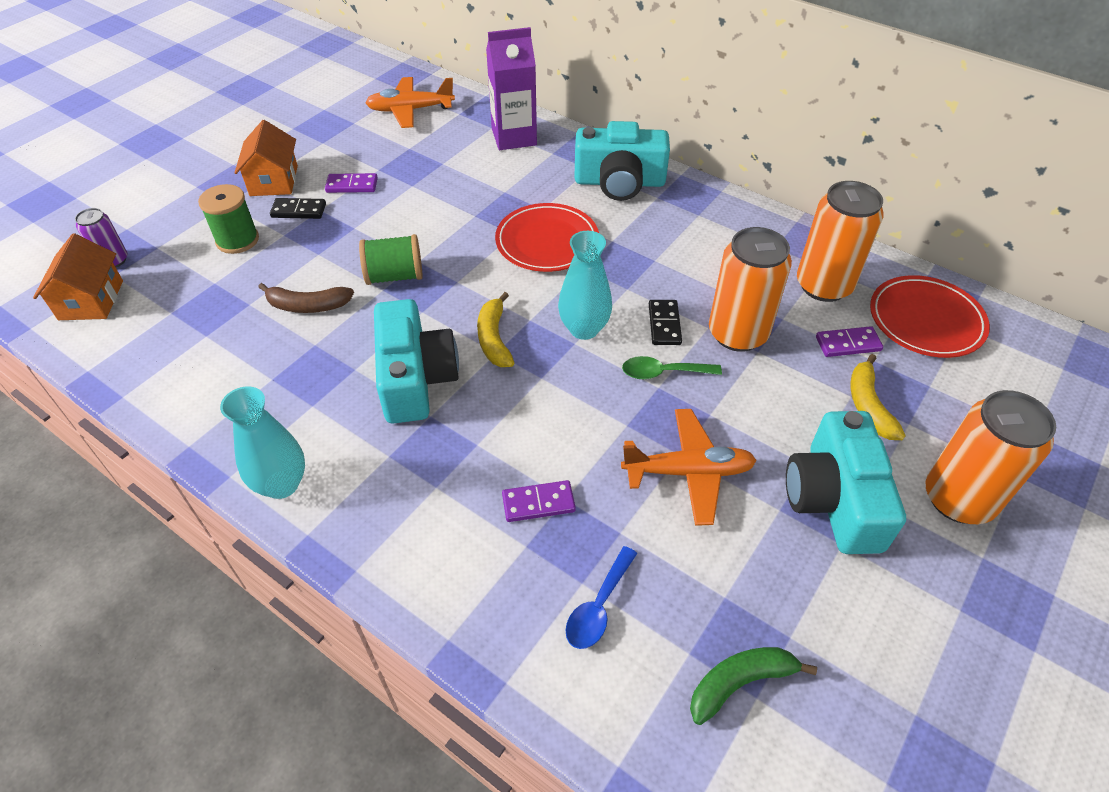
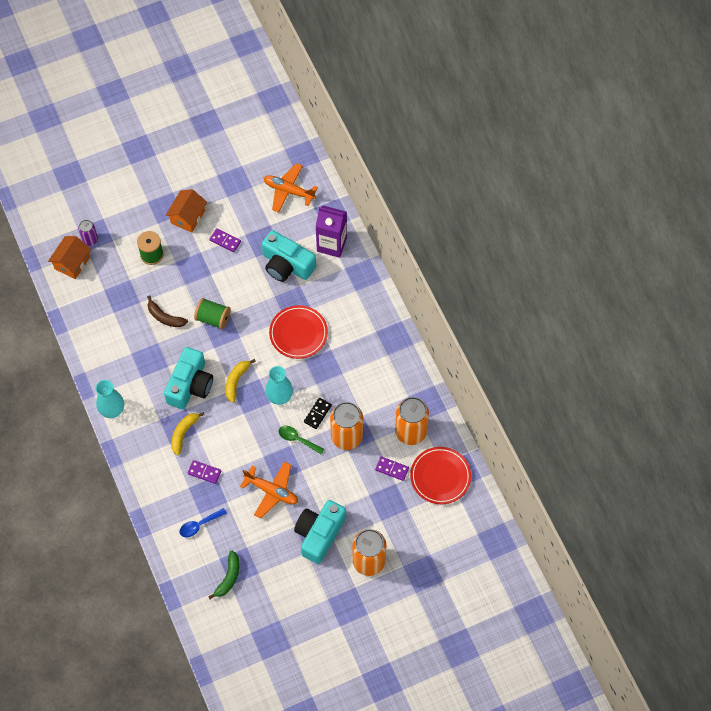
camera: 30 degrees right, 15 degrees up
(299, 210) = (190, 247): black domino -> none
(619, 182) = (364, 310): turquoise camera -> turquoise camera (286, 265)
(740, 683) = (228, 577): green banana -> green banana turned 105 degrees clockwise
(868, 405) = (372, 503): yellow banana -> yellow banana (184, 433)

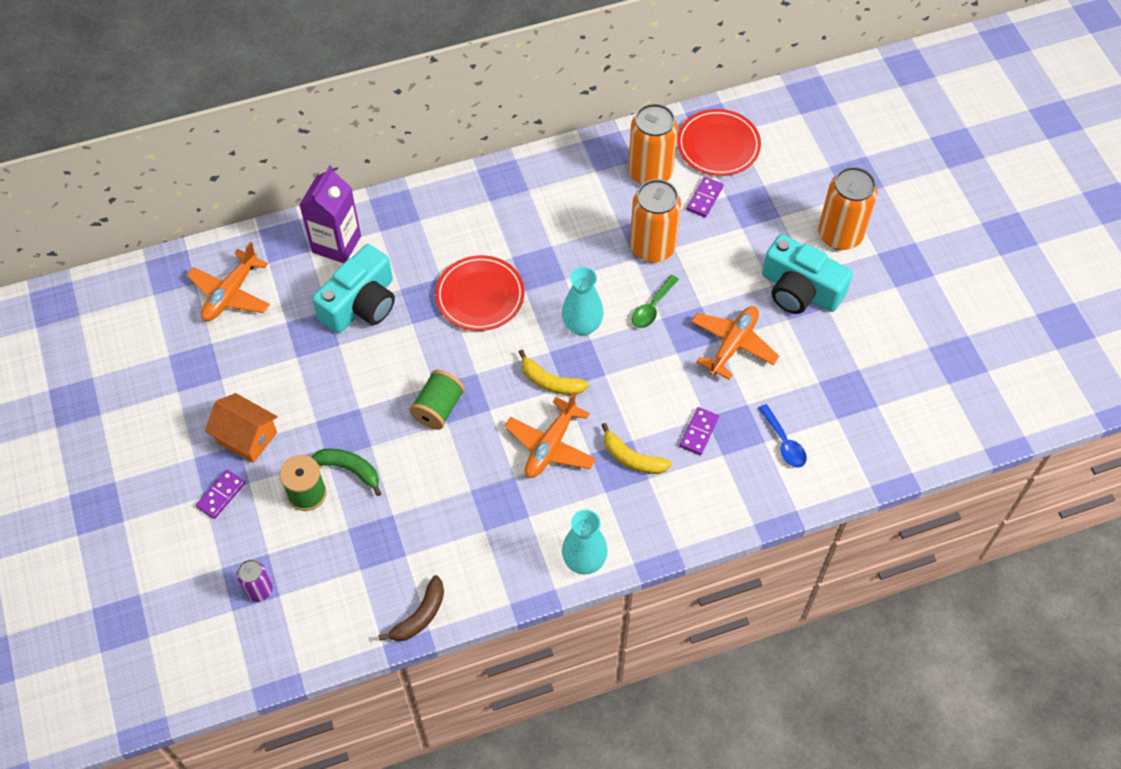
camera: 85 degrees left, 5 degrees down
(72, 263) = (299, 620): orange house -> none
(165, 317) = (426, 477): brown banana -> brown banana (420, 616)
(190, 385) = (551, 445): turquoise camera -> orange plane
(225, 241) = (302, 385): purple domino -> purple domino (221, 495)
(228, 577) = (866, 407): green banana -> green banana (350, 469)
(317, 414) = (613, 280): black domino -> none

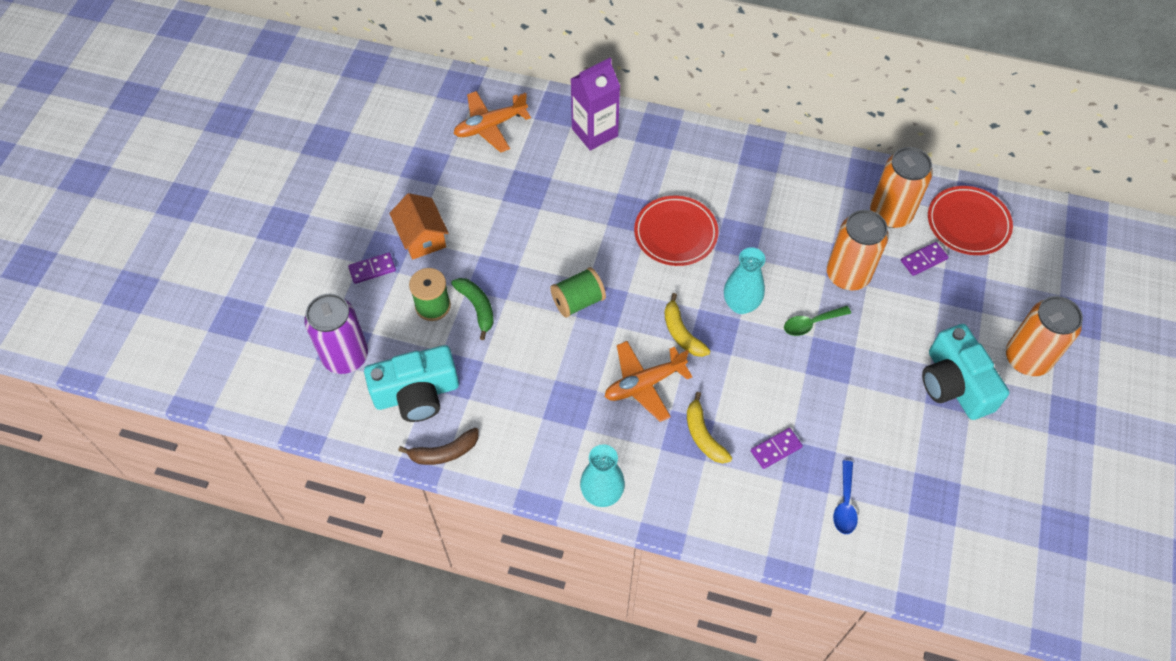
camera: 35 degrees right, 0 degrees up
(259, 590) = (345, 356): purple can -> purple can, size x1.89
(361, 304) = (579, 187): turquoise camera -> turquoise camera (416, 393)
(732, 345) = (859, 395): orange plane -> none

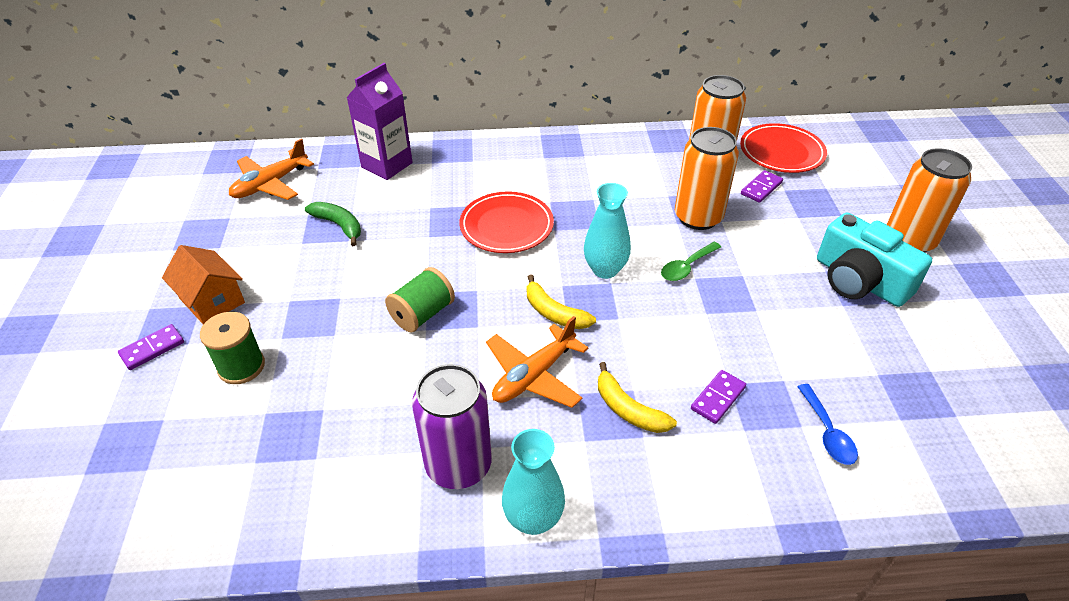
camera: 20 degrees left, 15 degrees down
(345, 356) = (128, 457): purple can -> purple can (458, 465)
(416, 393) = (241, 474): turquoise camera -> none
(444, 452) = (297, 537): brown banana -> none
(477, 307) = (300, 353): green banana -> green banana (339, 225)

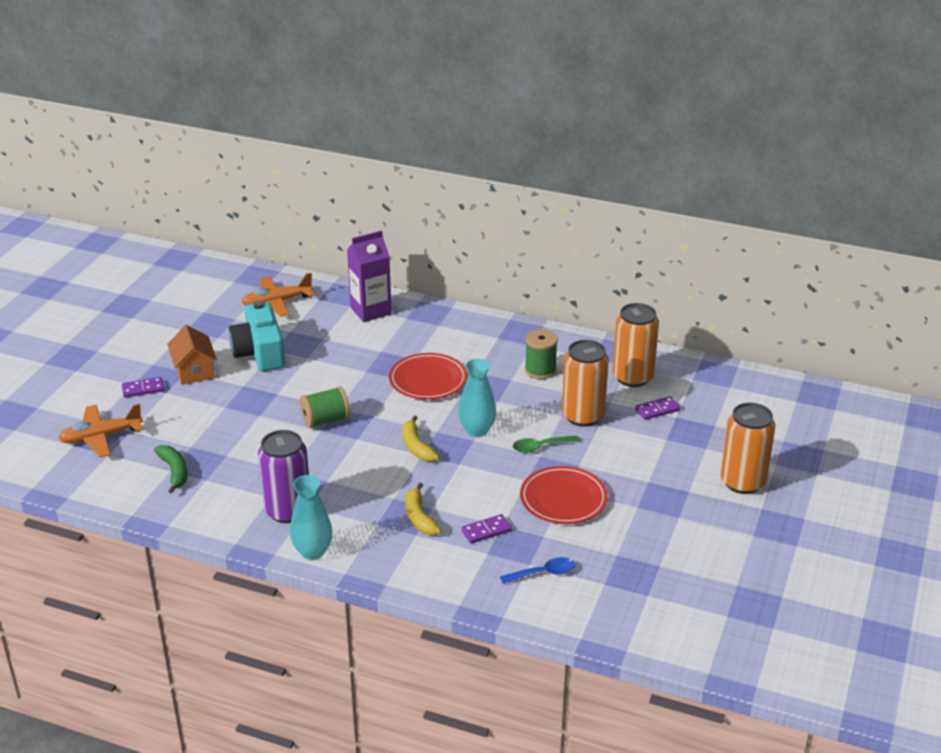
camera: 25 degrees right, 10 degrees down
(241, 366) = (191, 416): green spool -> green spool (540, 370)
(339, 225) = (307, 345): green banana -> green banana (174, 471)
(534, 375) = (372, 479): orange plane -> orange plane (101, 437)
(781, 152) = (705, 387): red plate -> red plate (563, 499)
(827, 432) = (543, 573): blue spoon -> blue spoon turned 120 degrees counterclockwise
(859, 280) = (668, 496): turquoise camera -> turquoise camera (260, 352)

